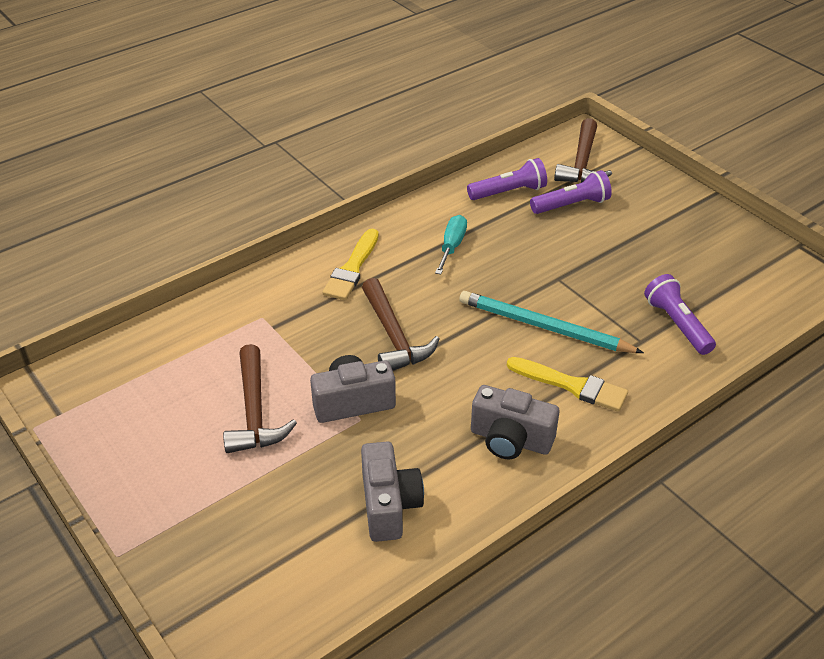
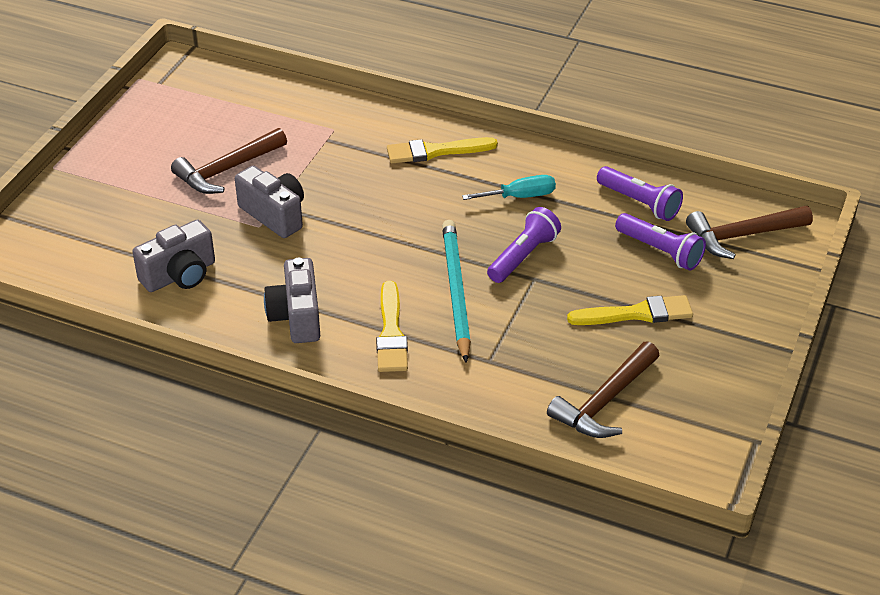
camera: 60 degrees right, 0 degrees up
(394, 336) = (369, 207): brown hammer -> brown hammer (604, 402)
(634, 244) = (636, 314): none -> yellow brush
(677, 324) = (535, 378): purple flashlight -> purple flashlight (523, 256)

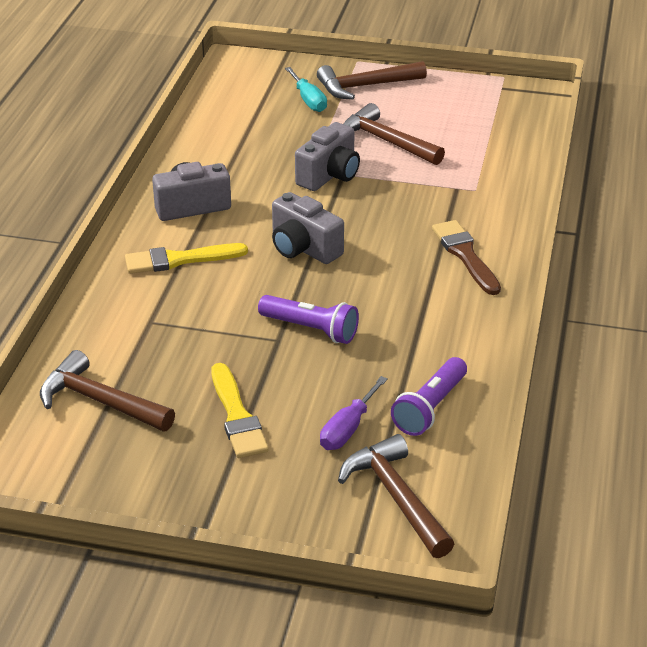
camera: 80 degrees right, 5 degrees down
(111, 169) = (365, 86): none -> brown hammer
(180, 275) = (233, 141): grey camera -> grey camera (303, 248)
(436, 151) = (465, 255): yellow brush -> brown brush
(455, 291) = (246, 291): turquoise pencil -> none
(520, 196) = (410, 319): turquoise screwdriver -> turquoise screwdriver (308, 100)
(660, 251) = (348, 429): purple flashlight -> purple screwdriver

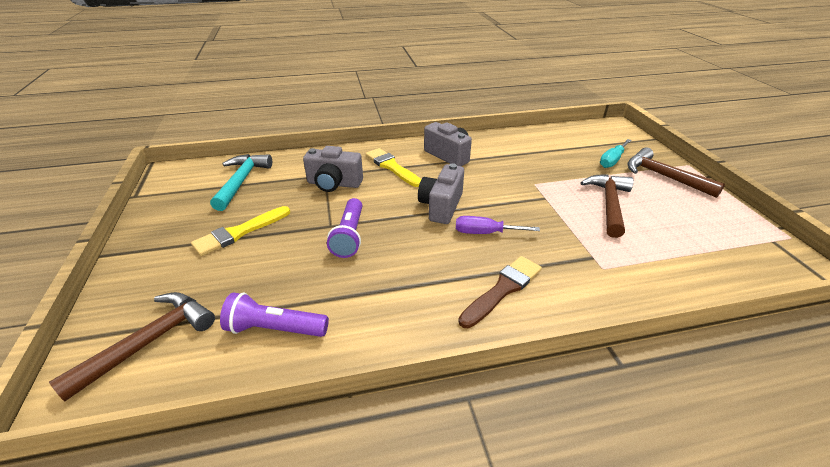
camera: 65 degrees right, 0 degrees up
(100, 401) = (241, 181): brown hammer -> turquoise hammer
(329, 175) = (537, 192): grey camera -> grey camera (334, 184)
(348, 429) = (236, 288): purple screwdriver -> purple screwdriver (485, 233)

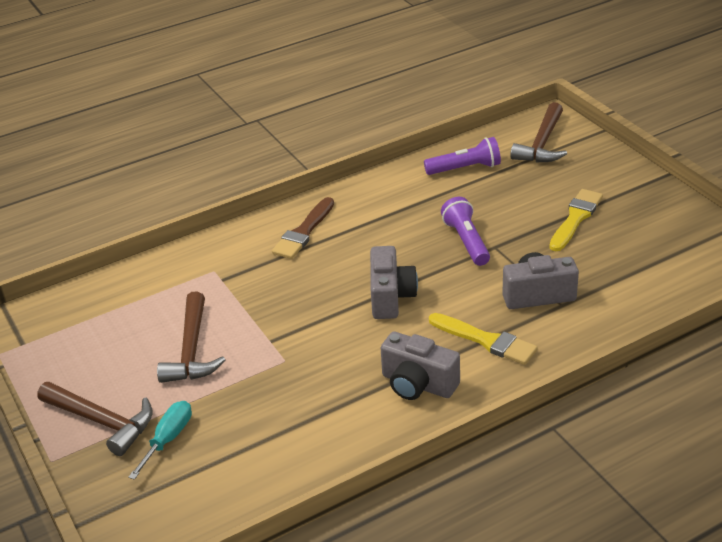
camera: 165 degrees right, 0 degrees up
(241, 181) = (651, 270): turquoise hammer -> none
(485, 233) = (332, 277): purple screwdriver -> none

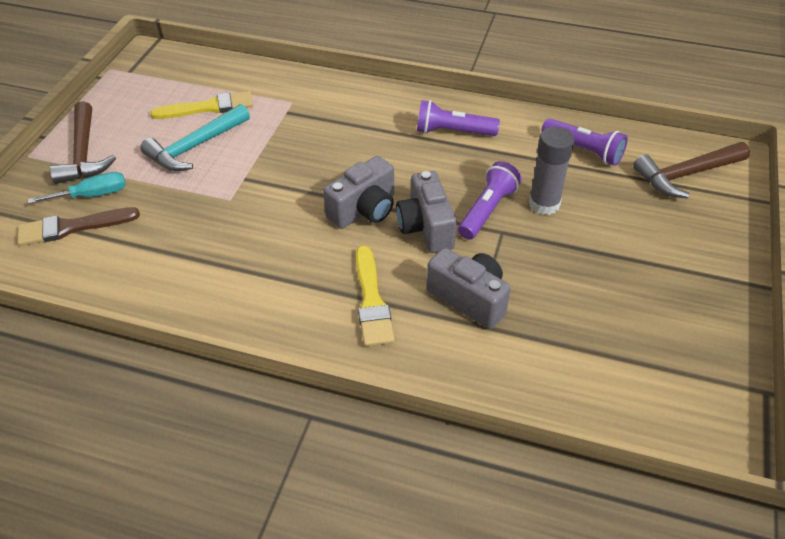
camera: 45 degrees right, 10 degrees up
(192, 350) = (195, 147): brown hammer -> turquoise hammer
(304, 232) = (388, 116): brown brush -> brown brush (73, 227)
(366, 212) = (453, 132): none -> purple flashlight
(418, 384) = (274, 291): grey camera -> grey camera (426, 227)
(492, 214) = (544, 204): none -> grey glue stick
(575, 218) = (608, 261): yellow brush -> yellow brush (208, 107)

